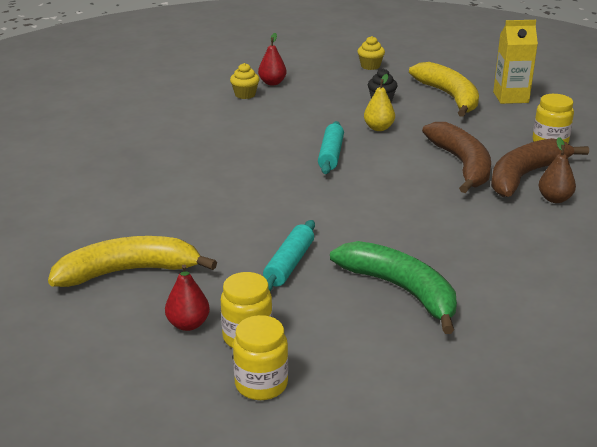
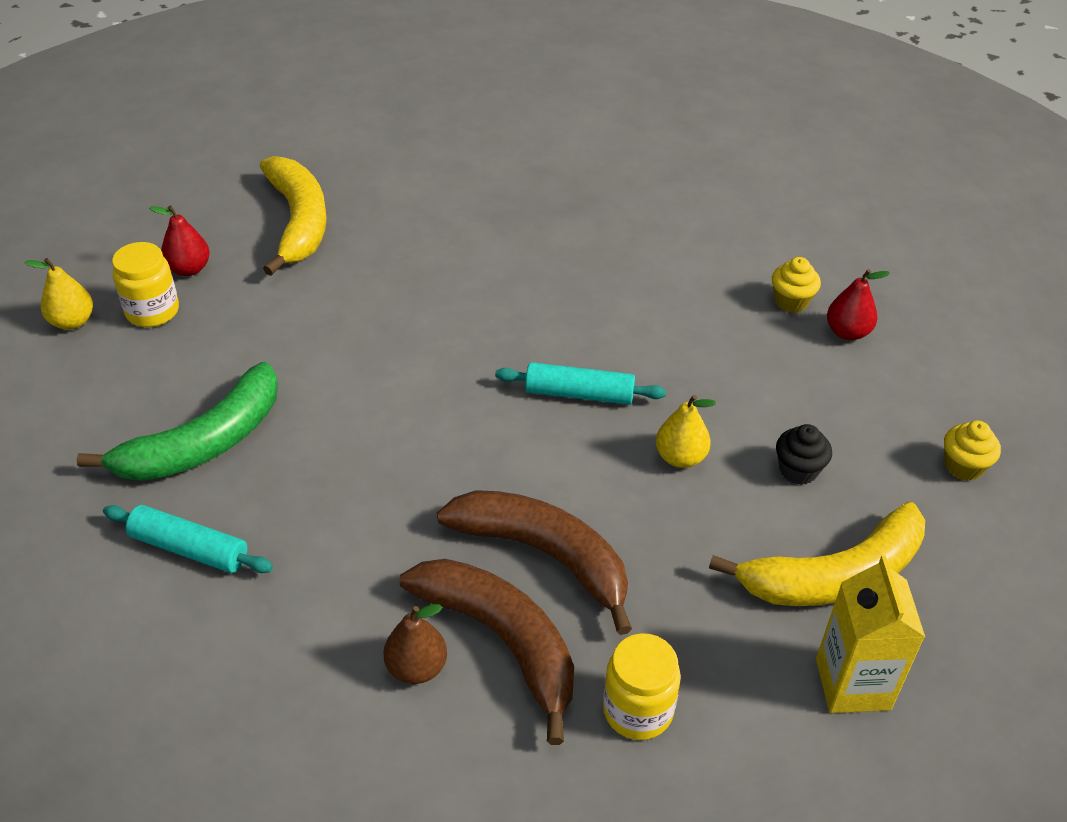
camera: 90 degrees right, 15 degrees up
(261, 384) = (72, 322): yellow jar -> yellow pear
(289, 264) = (286, 344): turquoise rolling pin -> turquoise rolling pin (189, 549)
(462, 165) = (544, 555): brown banana -> brown banana turned 135 degrees counterclockwise

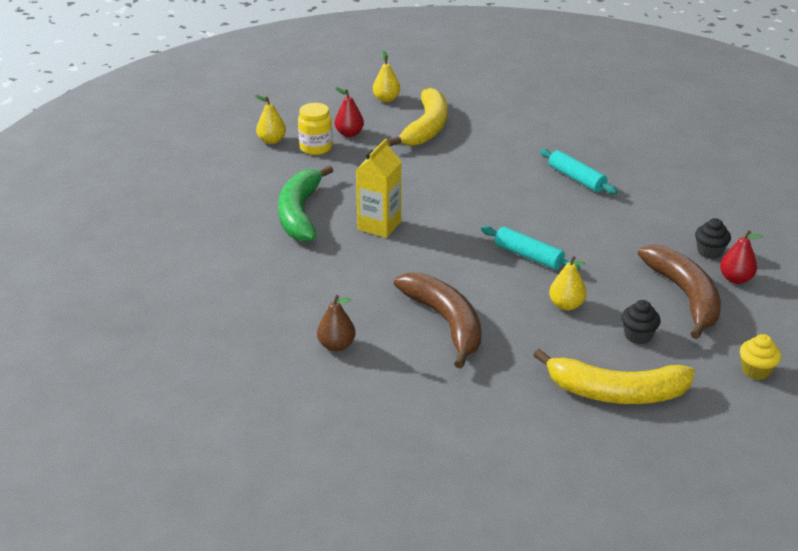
camera: 30 degrees right, 10 degrees down
(189, 549) = (259, 256): turquoise rolling pin -> turquoise rolling pin (576, 178)
(204, 443) = (300, 213): green banana -> green banana turned 105 degrees clockwise
(206, 190) = (386, 99): none -> yellow pear
(502, 640) = (391, 350): brown banana -> brown banana (685, 296)
(637, 710) = (442, 408): yellow jar -> none
(791, 301) = (709, 252): yellow cupcake -> black cupcake
(852, 684) = (582, 444): yellow carton -> yellow carton (379, 225)

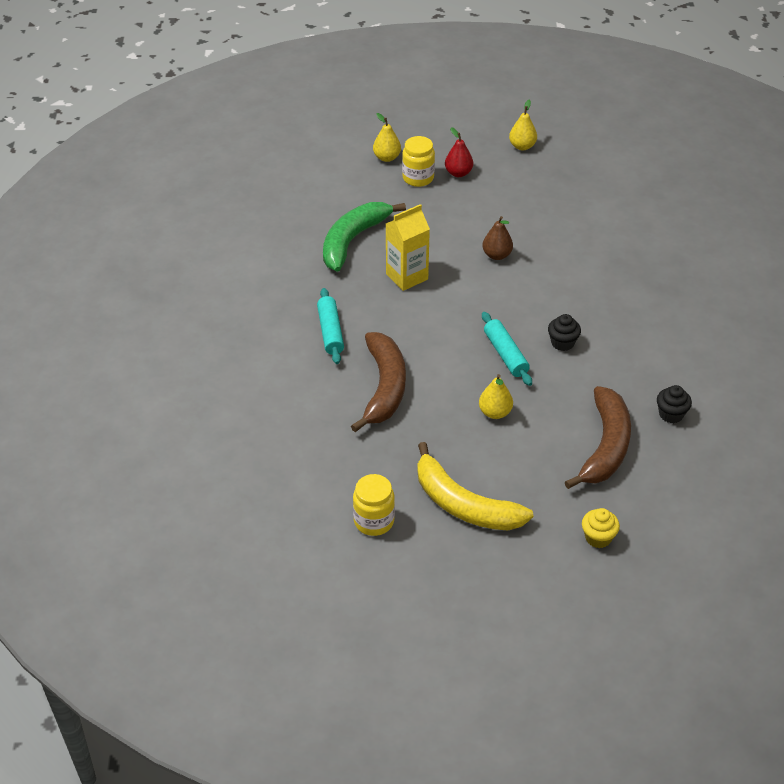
camera: 30 degrees right, 10 degrees up
(336, 345) = (285, 372): brown pear -> brown pear (497, 255)
(427, 128) = (532, 190): yellow banana -> none
(549, 443) = (374, 521): none -> yellow jar
(576, 178) = (620, 294): turquoise rolling pin -> turquoise rolling pin (330, 332)
(638, 335) = (529, 464): black cupcake -> black cupcake (562, 343)
(735, 279) = (668, 449): red pear -> none

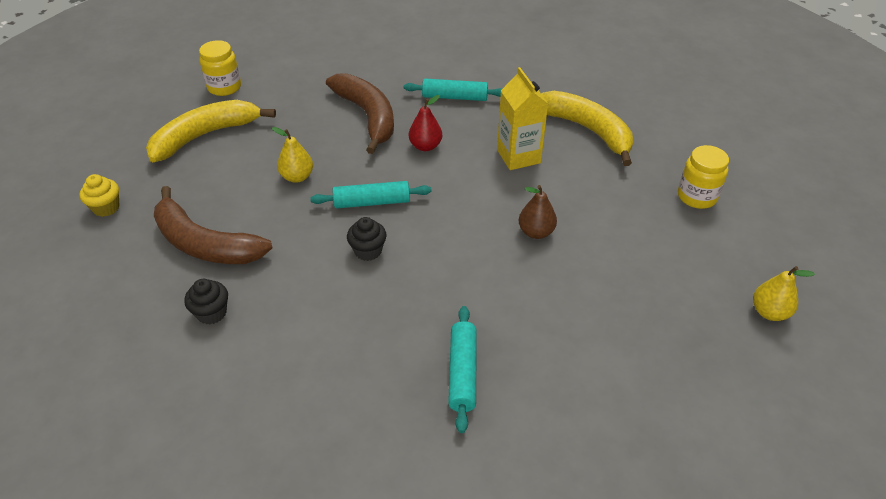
camera: 105 degrees right, 0 degrees up
(352, 240) = (587, 130): green banana -> yellow banana
(384, 387) = (368, 116): brown banana -> brown banana turned 135 degrees counterclockwise
(387, 157) = (740, 179): yellow pear -> none
(458, 173) = (705, 233): red pear -> red pear (425, 146)
(647, 272) = (462, 373): none -> turquoise rolling pin

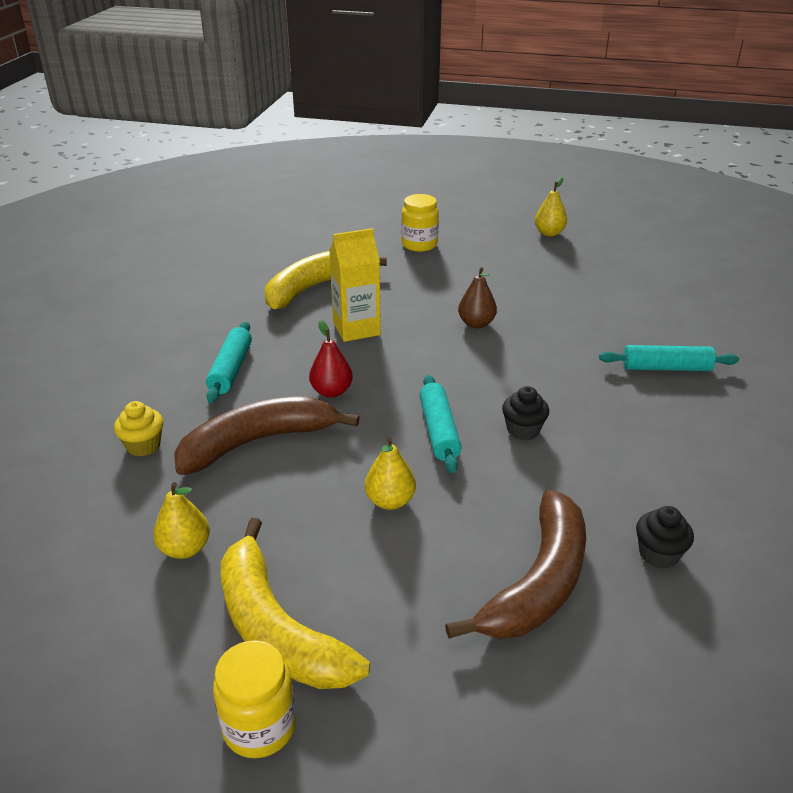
camera: 90 degrees left, 10 degrees down
(106, 208) = (474, 740): yellow cupcake -> yellow cupcake (143, 446)
(224, 87) = (127, 624): yellow jar -> yellow jar (259, 726)
(273, 99) = (185, 548): none -> yellow pear

